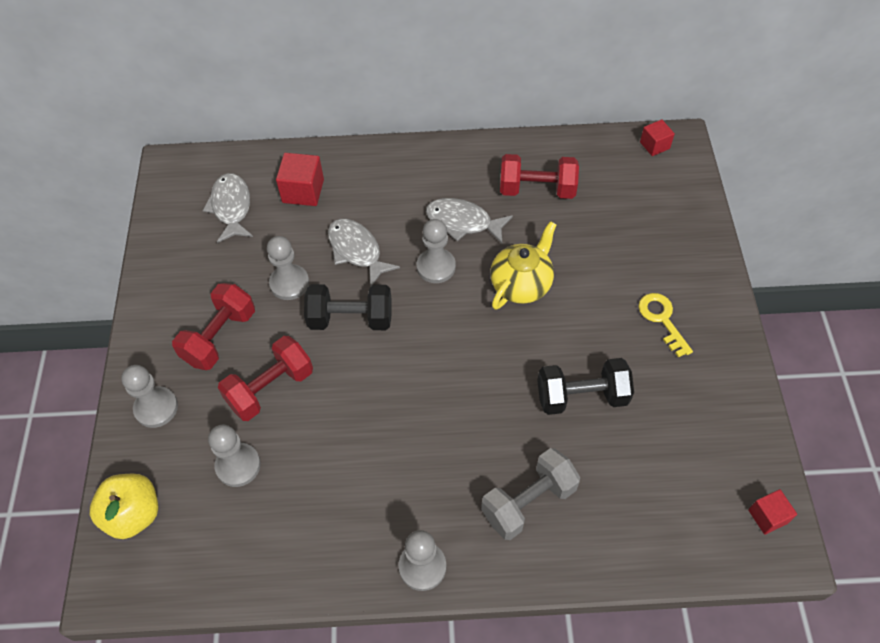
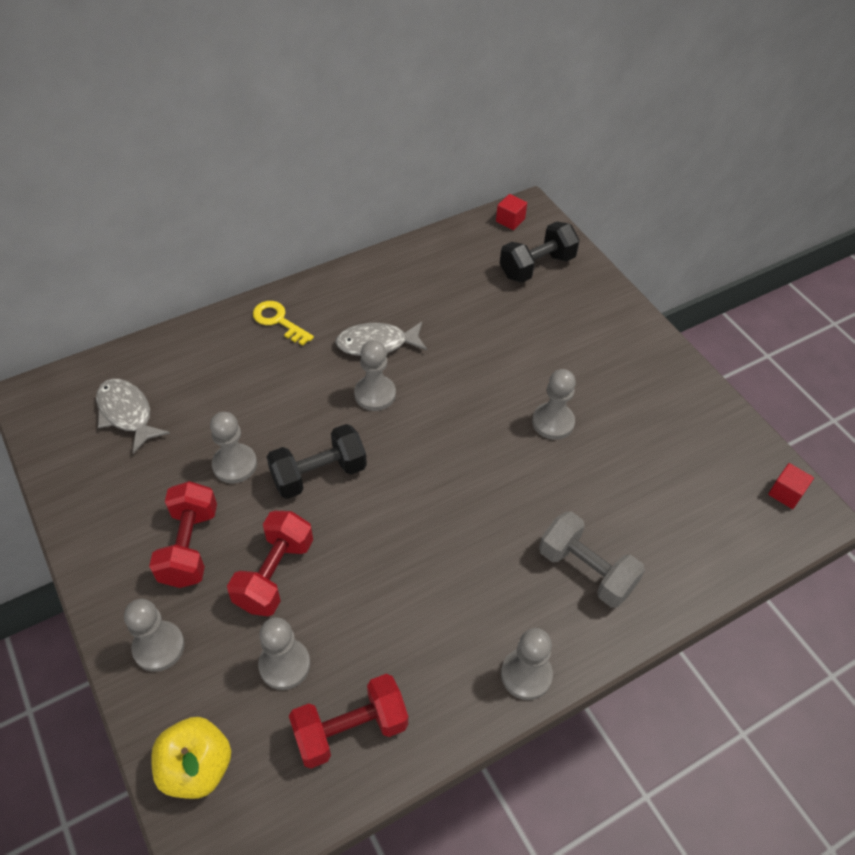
camera: 30 degrees left, 5 degrees down
(303, 191) = (197, 371): red cube -> none
(357, 251) = (287, 408): grey fish -> none
(521, 284) = (464, 380): yellow teapot -> none
(528, 502) = (586, 570): grey dumbbell -> grey dumbbell turned 75 degrees counterclockwise
(537, 189) = (429, 292): red dumbbell -> red dumbbell (350, 729)
(579, 355) = (553, 422): none -> grey pawn
(581, 396) = (576, 458): black dumbbell -> black dumbbell (537, 266)
(662, 319) = (604, 365): yellow key -> yellow key (278, 321)

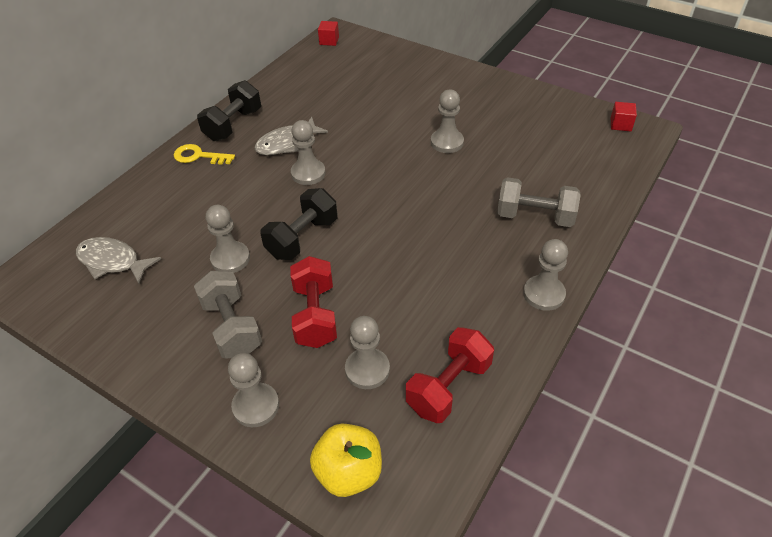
camera: 25 degrees left, 5 degrees down
(189, 546) = (232, 327): red dumbbell -> grey dumbbell
(537, 266) = (367, 60): black dumbbell -> black dumbbell (233, 125)

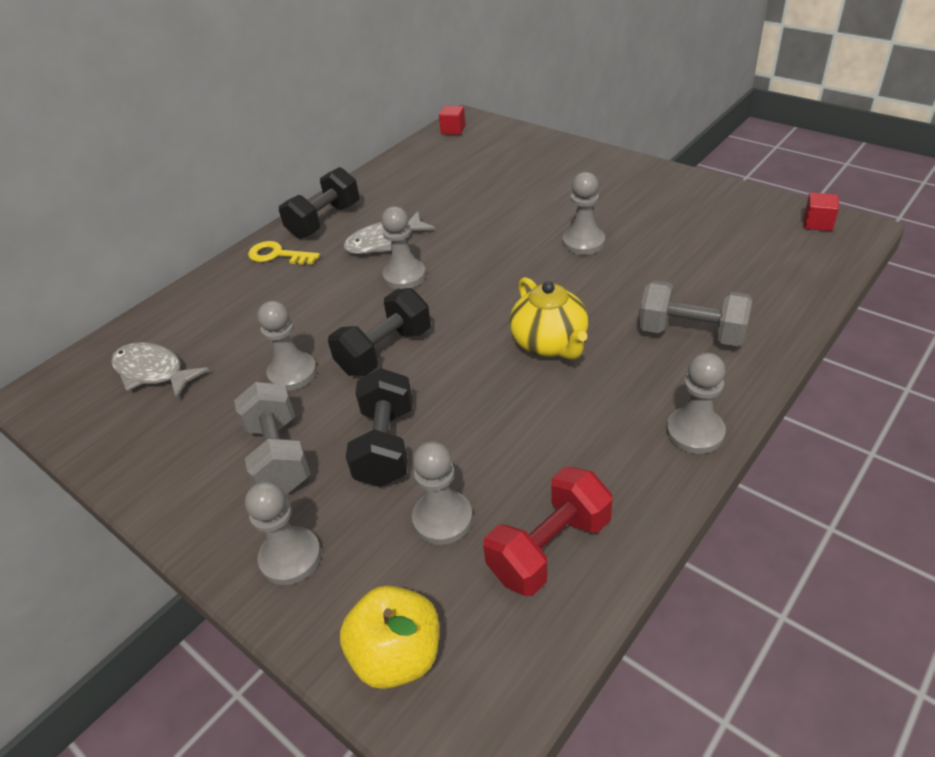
camera: 10 degrees right, 5 degrees down
(315, 315) = (386, 446): red dumbbell -> black dumbbell
(431, 228) = (550, 344): none -> yellow teapot

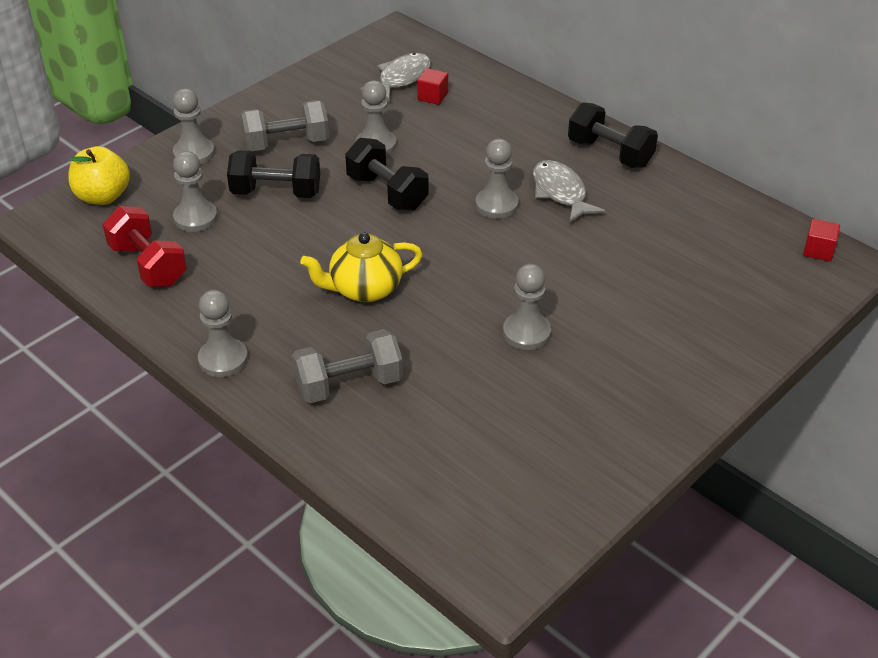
camera: 90 degrees right, 0 degrees up
(277, 255) = (552, 127): yellow key -> none
(691, 333) = (349, 384): grey dumbbell -> grey dumbbell turned 45 degrees clockwise
(817, 223) = (522, 547): red cube -> red cube (432, 96)

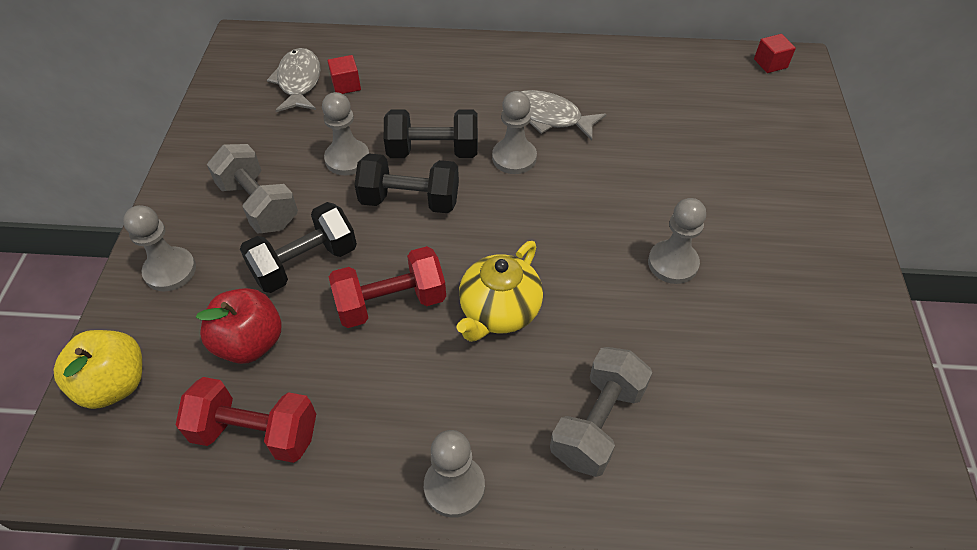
camera: 40 degrees left, 10 degrees up
(195, 218) = (250, 343): grey pawn -> red apple
(286, 143) = (259, 205): grey dumbbell -> grey dumbbell turned 75 degrees counterclockwise
(302, 244) = (391, 303): none -> red dumbbell
(610, 153) = (546, 62): black dumbbell -> black dumbbell (433, 151)

